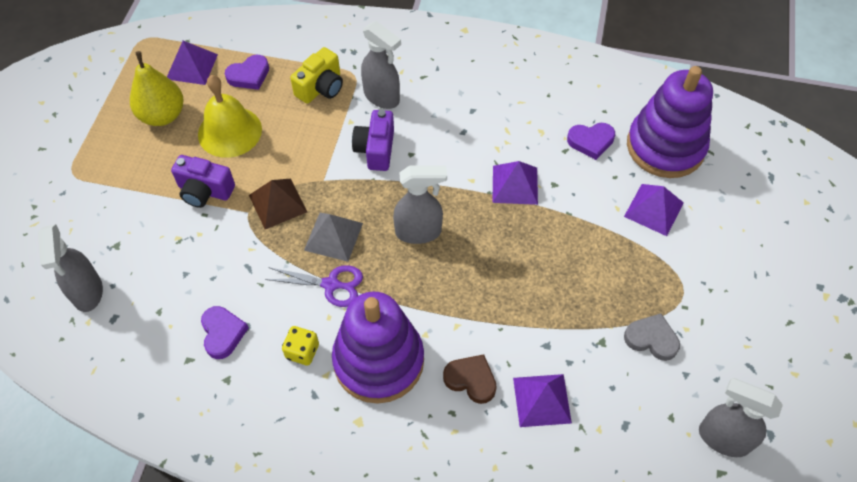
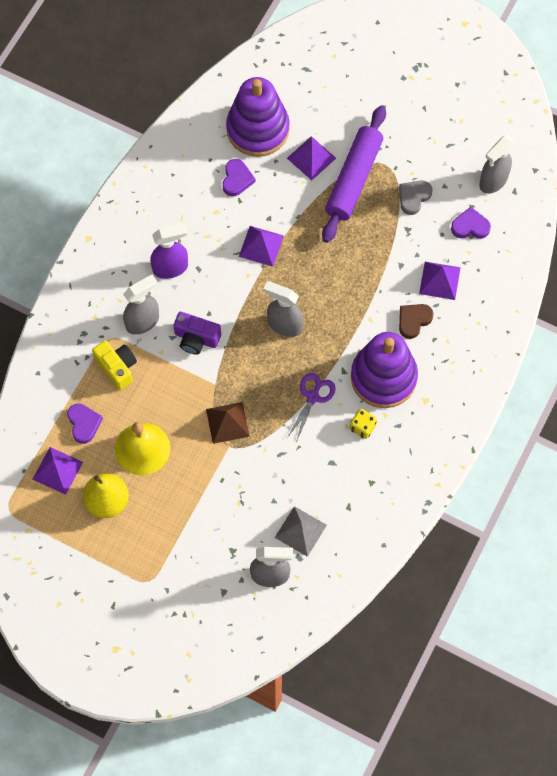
camera: 75 degrees left, 10 degrees up
(205, 191) = (198, 476): purple camera -> none
(223, 333) = (333, 480): purple heart -> purple heart (470, 226)
(333, 236) = (270, 387): grey pyramid -> grey pyramid (300, 531)
(419, 232) = (284, 325): grey spray bottle -> grey spray bottle turned 75 degrees counterclockwise
(455, 106) = (171, 268): none -> purple spray bottle
(646, 262) = (354, 179): none -> purple rolling pin

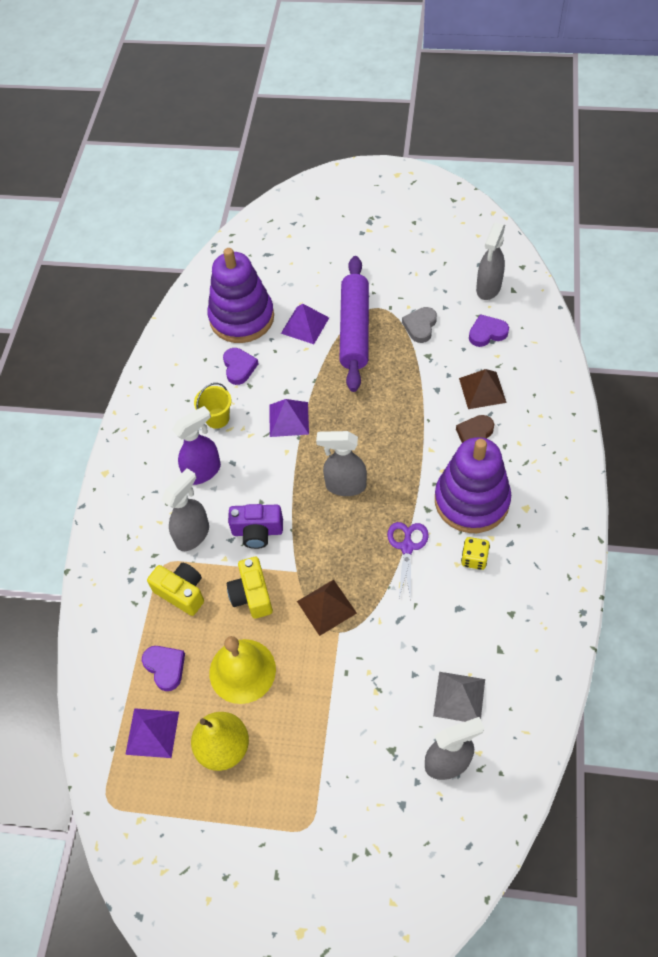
camera: 15 degrees left, 10 degrees down
(172, 390) = (252, 595): none -> yellow camera
(200, 222) = (217, 418): none -> yellow bucket
(439, 280) = (482, 390): purple pyramid -> brown pyramid

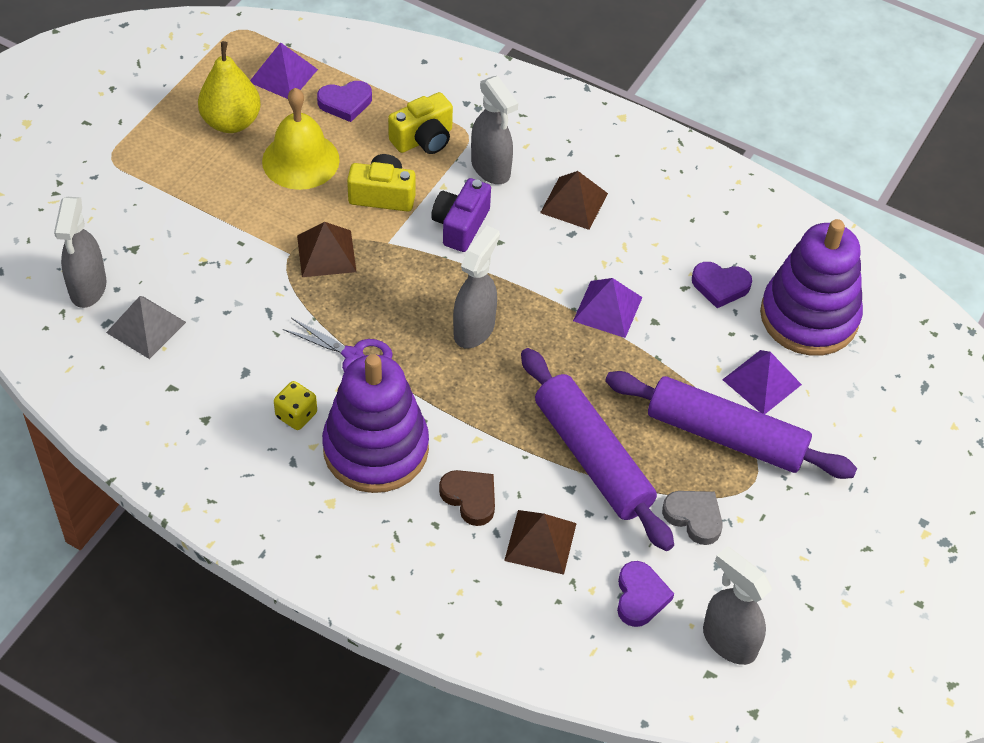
camera: 105 degrees right, 5 degrees down
(203, 471) = (574, 203): purple spray bottle -> brown pyramid
(217, 418) = (647, 239): yellow bucket -> none
(408, 386) = (592, 458): none -> purple rolling pin

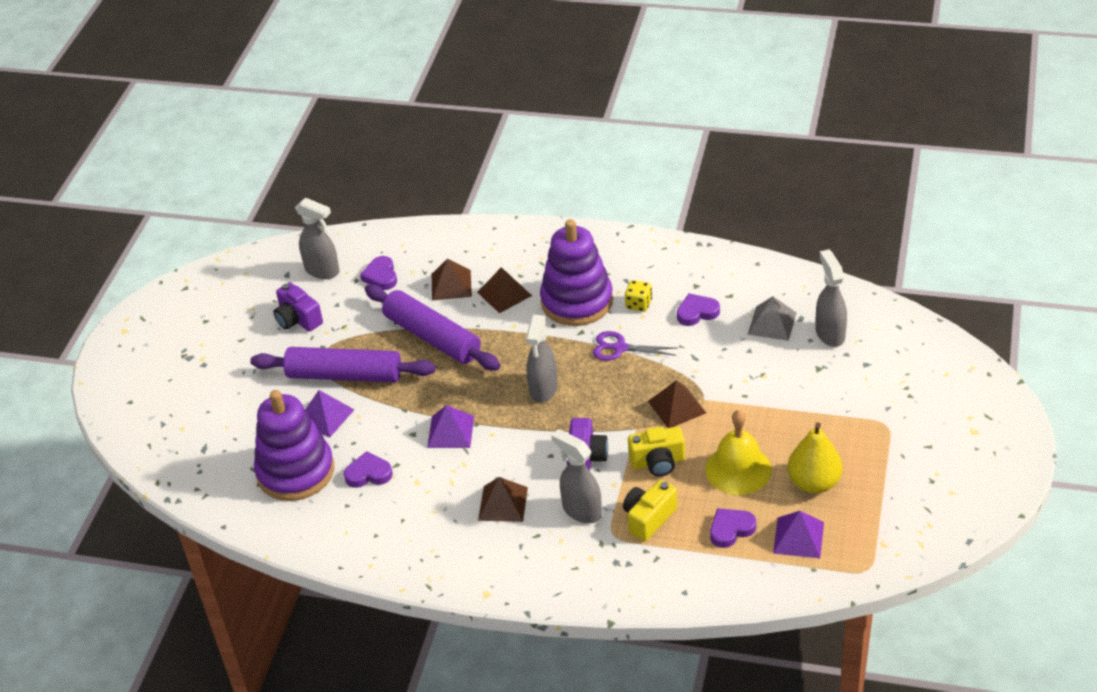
camera: 170 degrees right, 10 degrees down
(228, 375) = (697, 312): none -> purple heart
(470, 498) = (504, 294): brown heart -> brown pyramid
(694, 517) = (356, 324): grey heart -> none
(778, 556) = (298, 319): none -> purple camera

